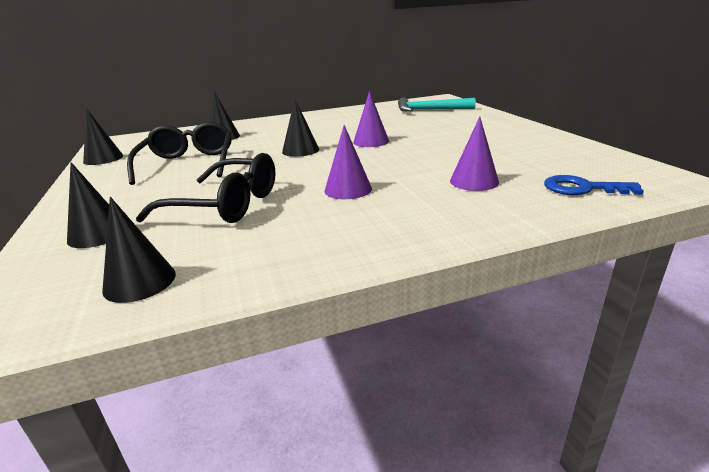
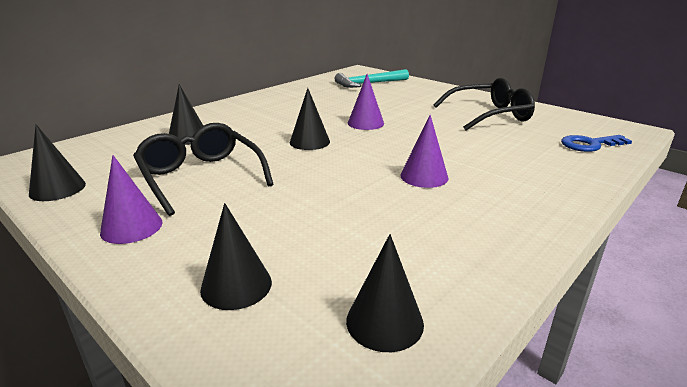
camera: 30 degrees left, 0 degrees up
(226, 205) = (331, 216): black glasses -> black glasses (489, 115)
(474, 181) = (511, 151): purple cone -> purple cone (131, 227)

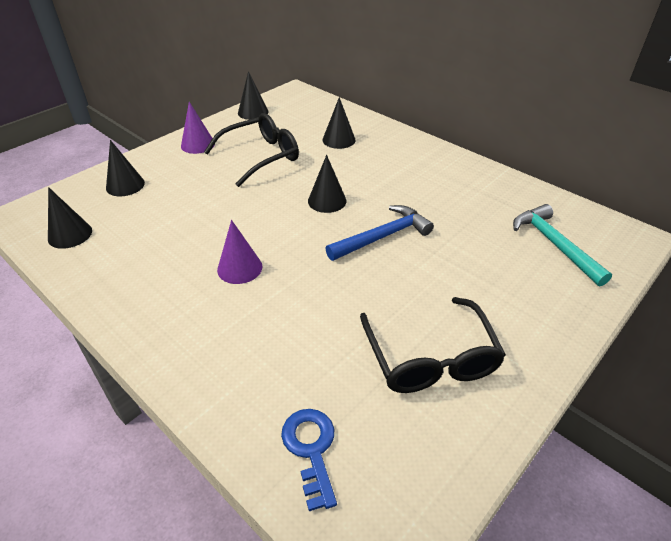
camera: 90 degrees right, 15 degrees up
(365, 123) = (383, 236): purple cone -> blue hammer

